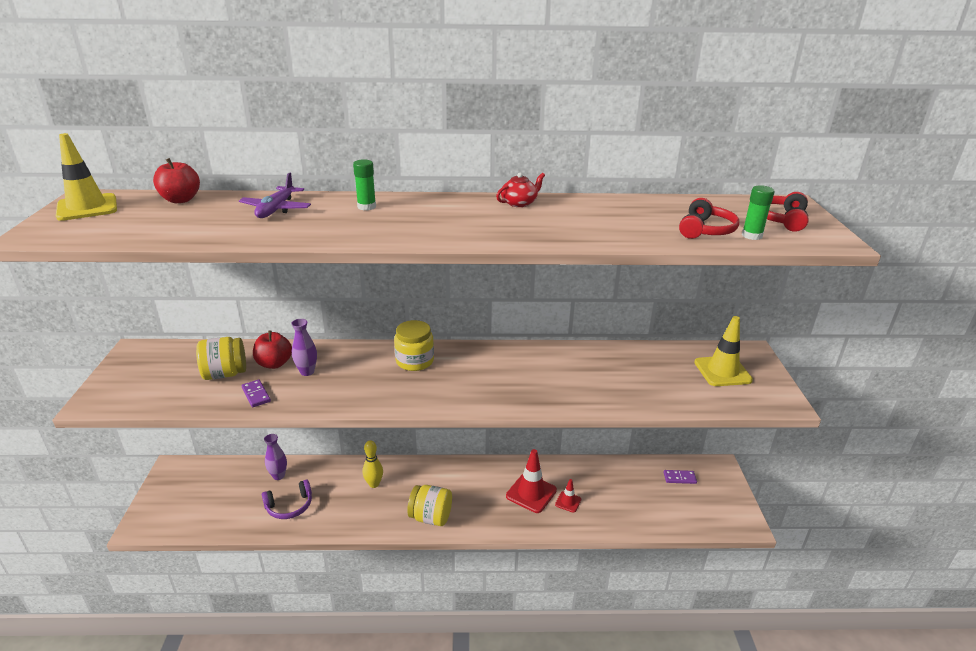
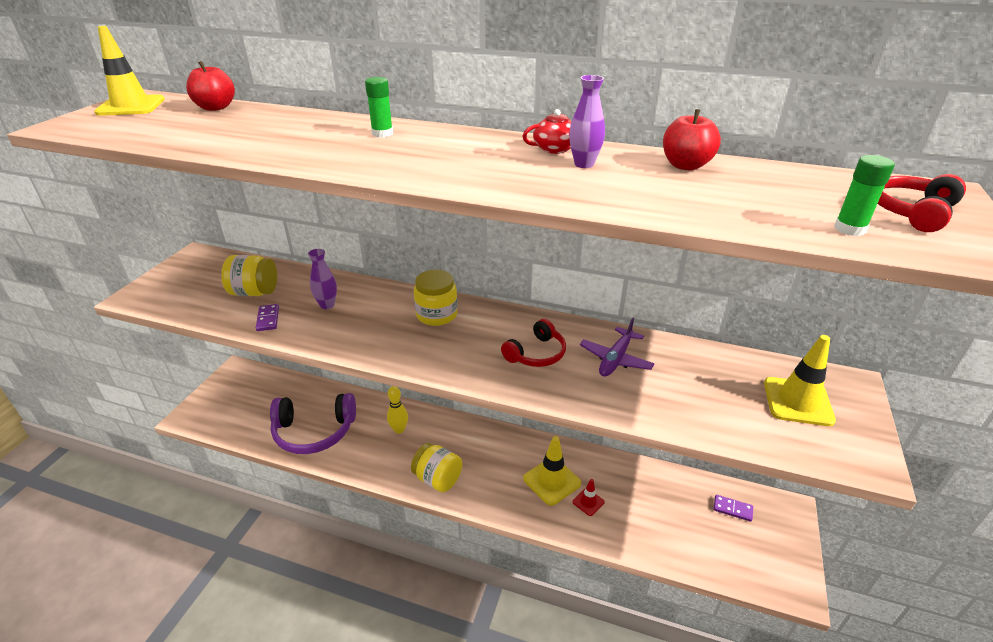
camera: 20 degrees right, 5 degrees up
(274, 364) = (303, 291): red apple -> red apple (685, 165)
(276, 209) = (291, 126): purple plane -> purple plane (615, 359)
(278, 476) = (318, 399): purple vase -> purple vase (584, 164)
(289, 506) = (314, 431): purple headphones -> purple headphones, size x1.74
(531, 493) = (552, 481): red traffic cone -> yellow traffic cone
(706, 230) = (782, 212): red headphones -> red headphones (536, 354)

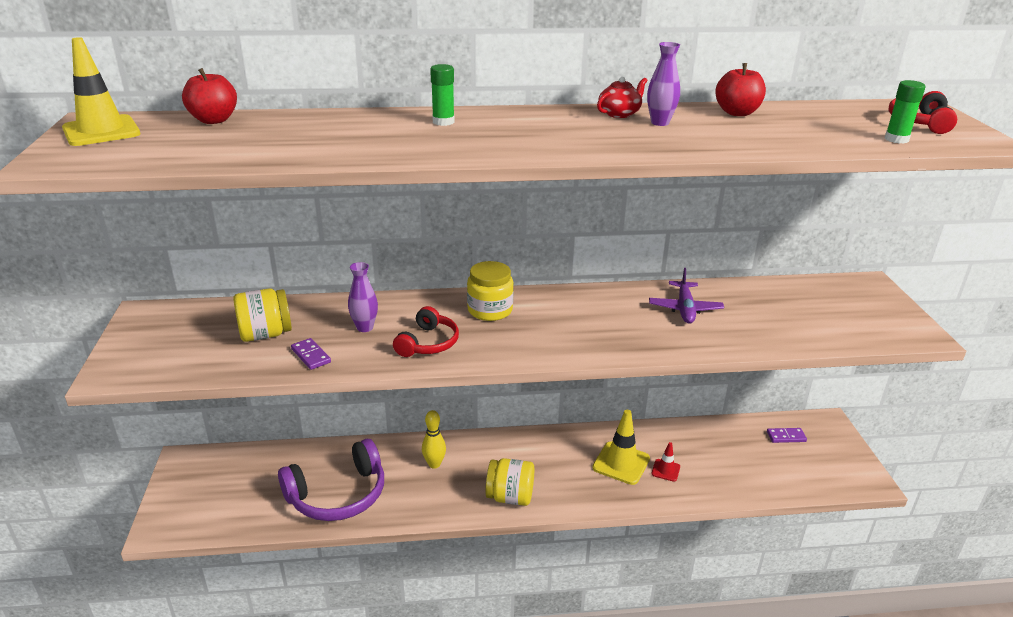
camera: 25 degrees left, 5 degrees down
(536, 354) = (614, 321): red headphones -> red headphones (428, 343)
(797, 401) = (844, 305): yellow traffic cone -> none

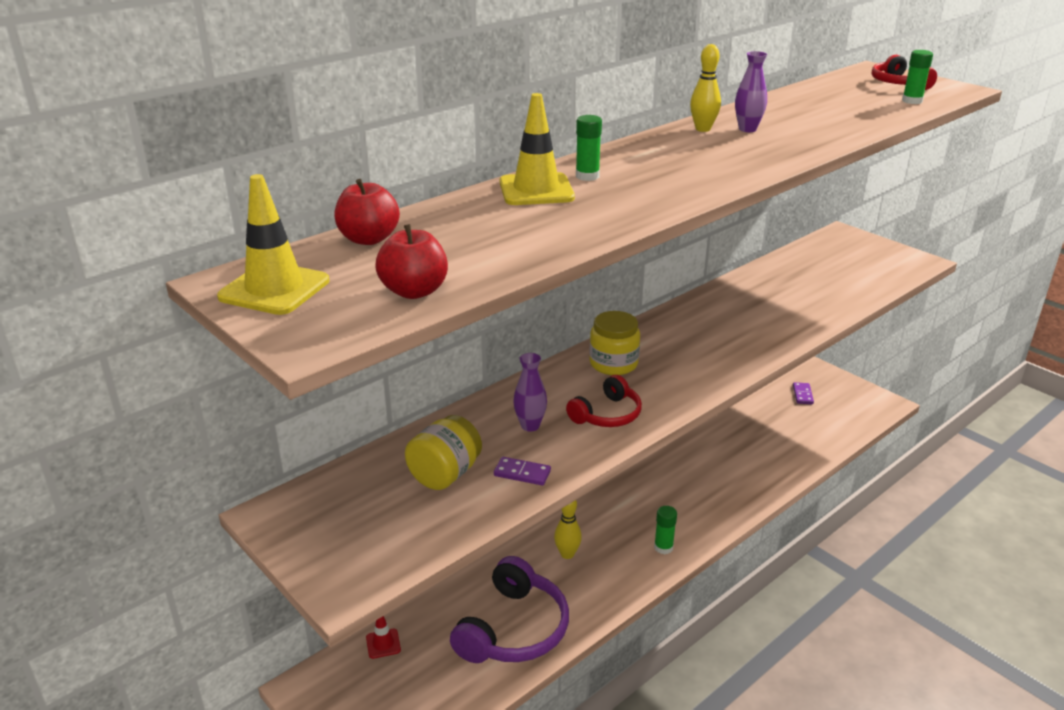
camera: 35 degrees left, 0 degrees up
(428, 343) = (607, 414): red headphones -> red headphones turned 60 degrees clockwise
(510, 497) = (663, 547): yellow jar -> green glue stick
(619, 114) = (703, 129): red teapot -> yellow bowling pin
(621, 463) = (714, 474): yellow traffic cone -> yellow traffic cone (536, 190)
(665, 470) = (752, 463): red traffic cone -> red traffic cone (383, 644)
(685, 309) = (755, 301): purple plane -> none
(737, 113) = (778, 106): red apple -> red apple (414, 291)
(786, 436) = (802, 395): purple domino -> purple domino turned 45 degrees counterclockwise

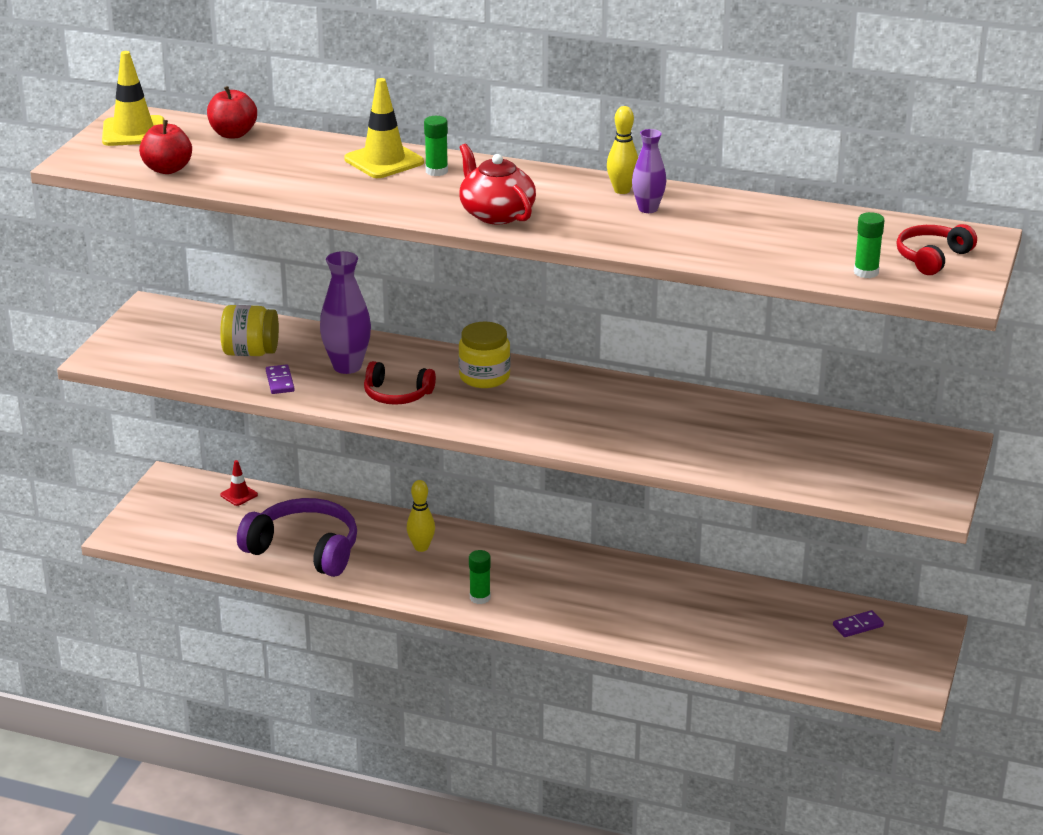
camera: 60 degrees right, 0 degrees up
(513, 629) = (305, 549): purple headphones -> purple headphones turned 150 degrees counterclockwise
(530, 426) = (347, 366): purple vase -> purple vase, size x1.62
(707, 174) = (496, 214): none -> red teapot

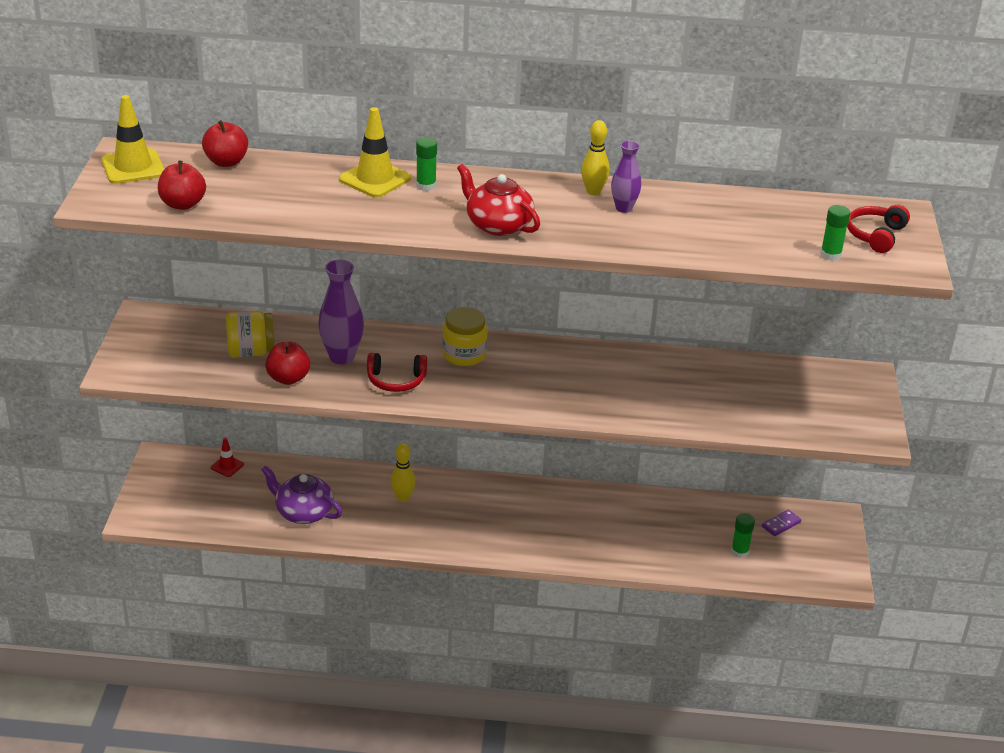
camera: 15 degrees left, 5 degrees up
(280, 381) = (288, 378): purple domino -> red apple
(305, 549) = (303, 512): purple headphones -> purple teapot
(480, 598) = (469, 539): green glue stick -> green glue stick (739, 551)

